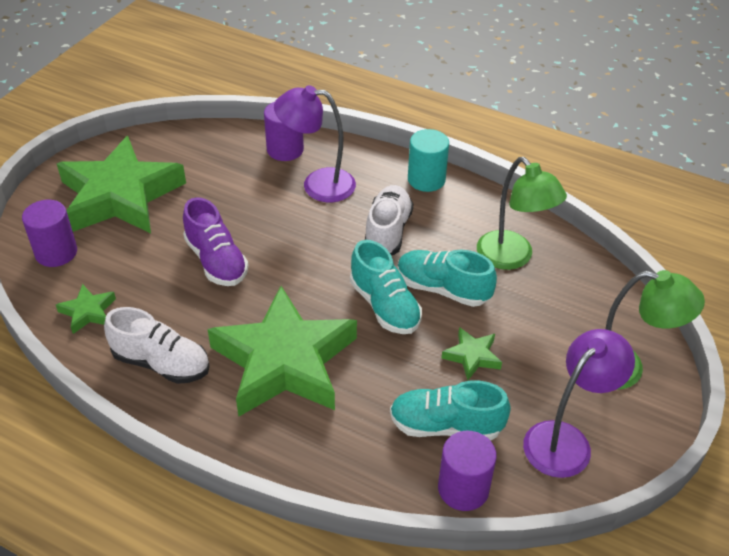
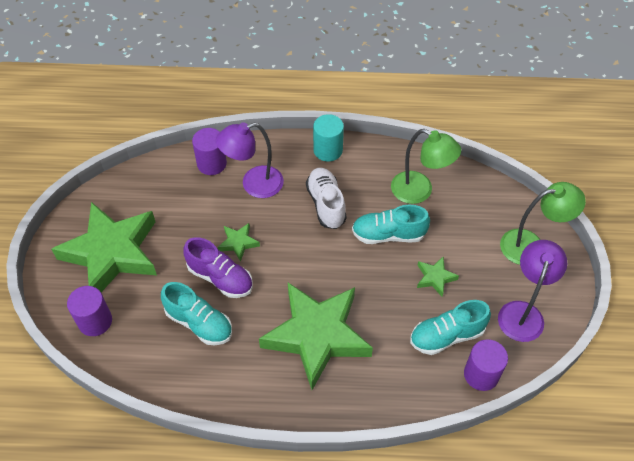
camera: 25 degrees left, 10 degrees up
(88, 312) = (153, 359): green star -> green star (238, 243)
(161, 363) = (233, 375): white shoe -> none
(385, 306) = (358, 264): turquoise shoe -> turquoise shoe (199, 323)

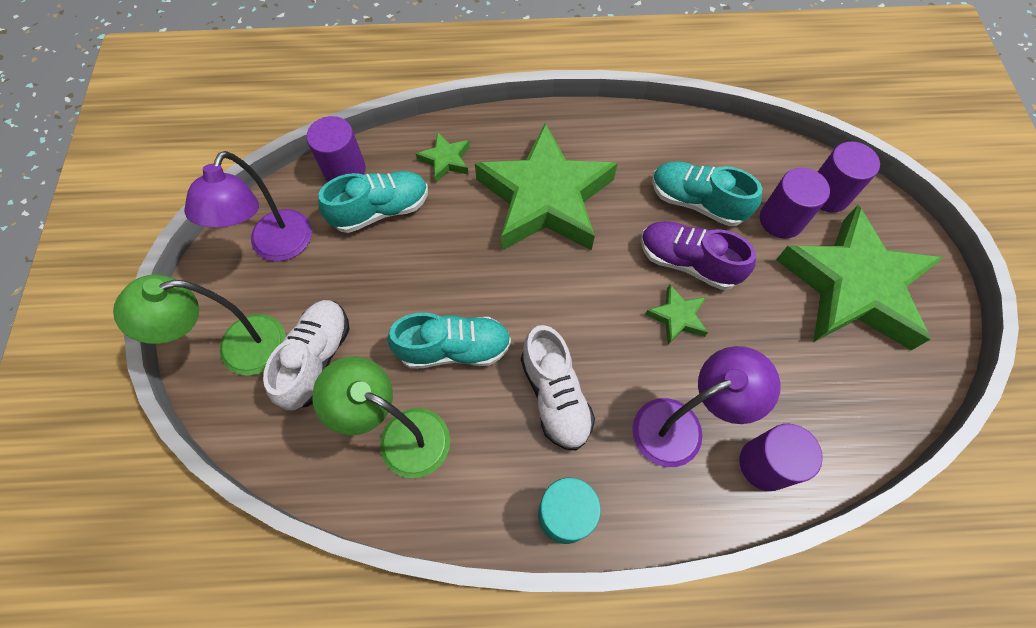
camera: 175 degrees right, 10 degrees up
(140, 304) = (781, 220): none -> purple cylinder
(435, 278) = (389, 286): green star -> green star (446, 160)
(478, 235) = (316, 359): none -> white shoe

